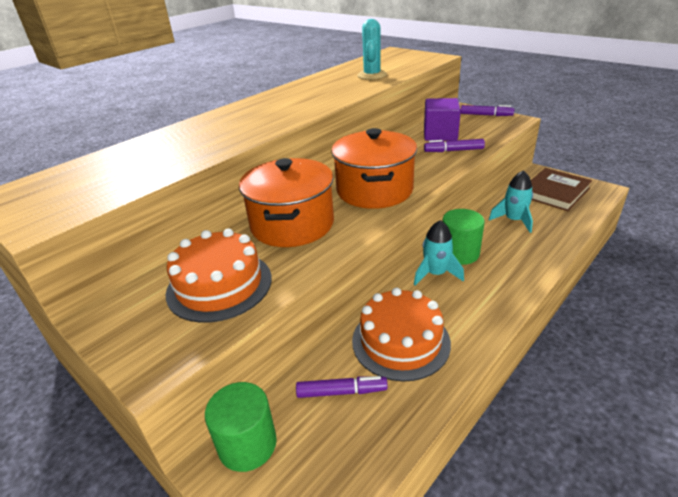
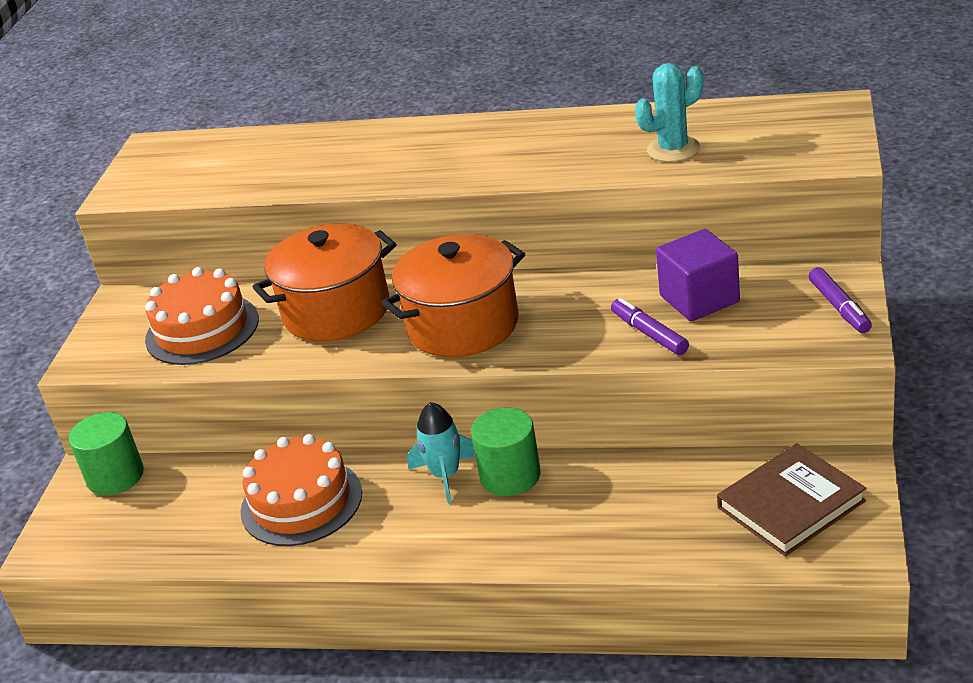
camera: 60 degrees right, 0 degrees up
(341, 392) = (205, 497): purple marker -> none
(513, 220) = (647, 492): turquoise rocket -> none
(554, 192) = (791, 504): brown book -> brown book turned 45 degrees counterclockwise

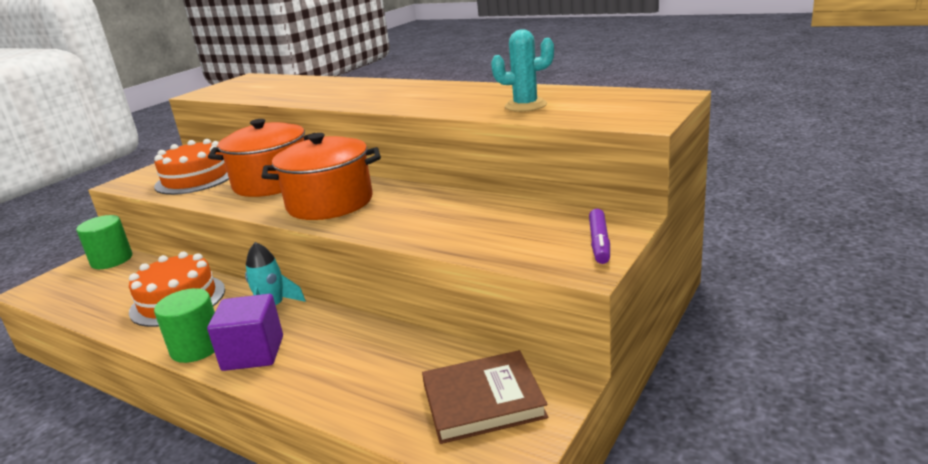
camera: 20 degrees right, 10 degrees down
(510, 476) = (309, 319): green cylinder -> green cylinder (197, 347)
(649, 334) = (439, 231): purple marker -> none
(699, 299) = (498, 217): purple cube -> purple cube (253, 353)

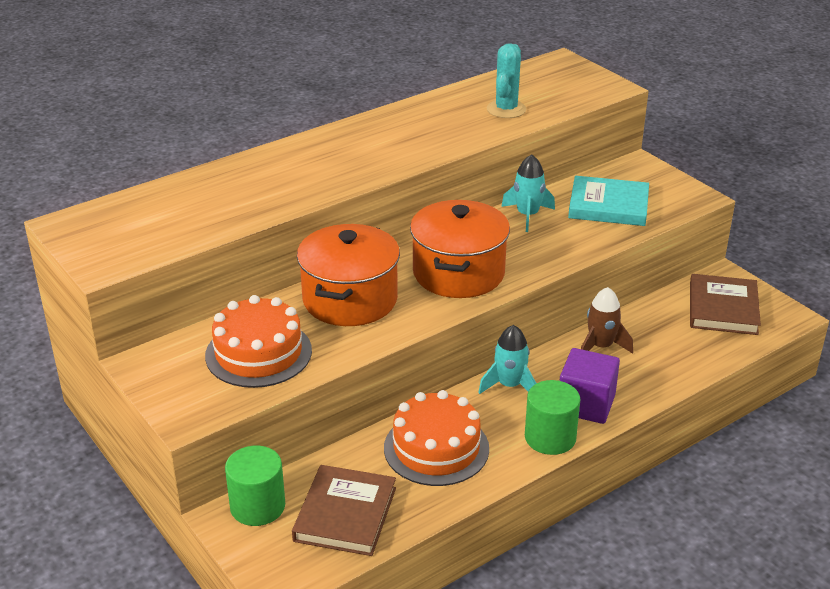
camera: 70 degrees left, 10 degrees up
(99, 289) = (345, 514): none -> brown book
(355, 337) = (601, 346): none -> brown rocket
(451, 202) = (527, 215): none -> turquoise rocket
(508, 229) = (608, 205): none -> turquoise book
(599, 243) = (664, 182): purple marker -> none

